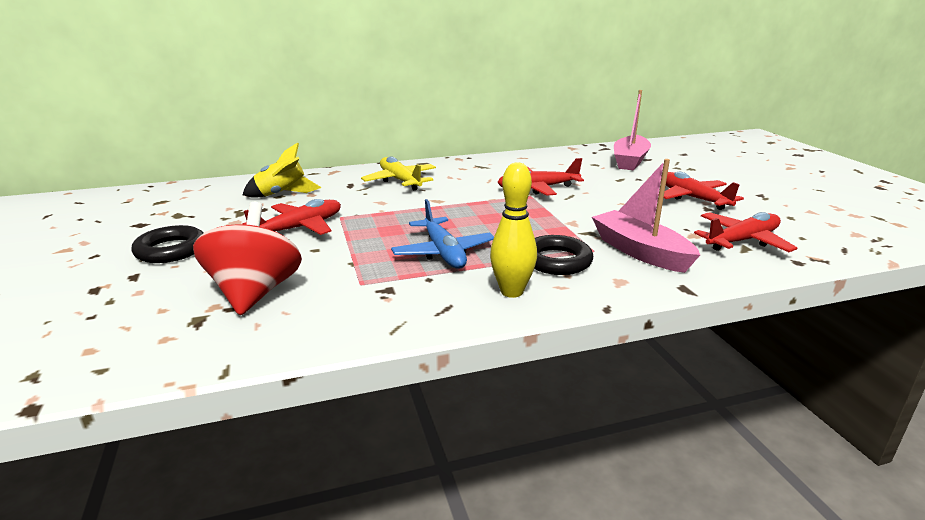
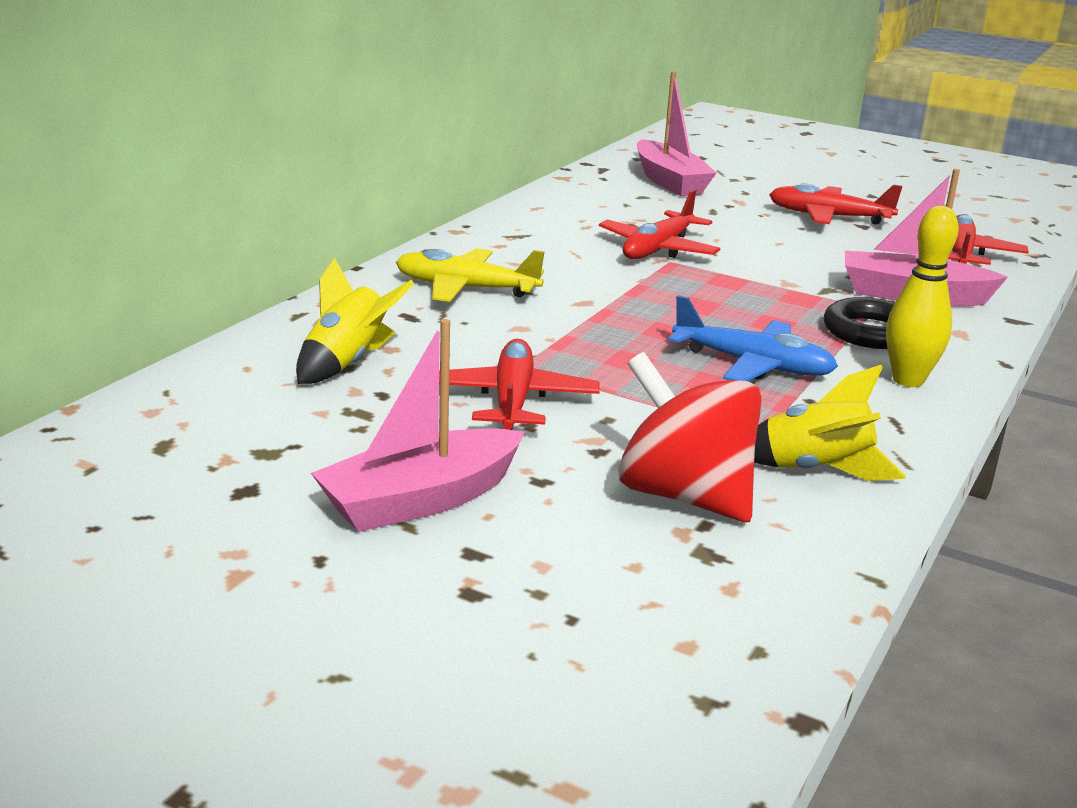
camera: 45 degrees left, 0 degrees up
(171, 250) = (420, 500): black ring -> pink boat
(338, 311) = (816, 470): none -> yellow rocket

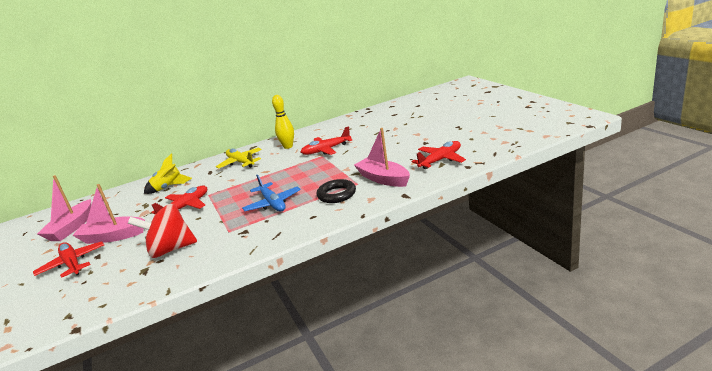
camera: 40 degrees right, 0 degrees up
(670, 182) = (383, 118): pink boat -> pink boat (72, 228)
(684, 496) = (171, 249): red spinning top -> red spinning top turned 90 degrees counterclockwise
(816, 470) = (219, 248): yellow rocket -> none
(828, 217) = (418, 137): red plane -> red plane (72, 264)
(908, 380) = (312, 217): yellow bowling pin -> yellow bowling pin (288, 146)

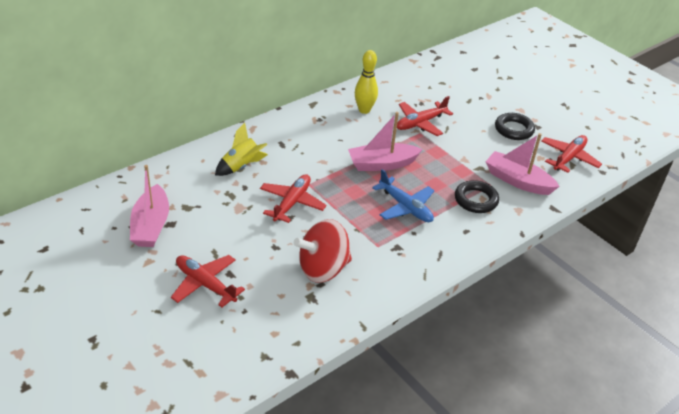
camera: 20 degrees left, 15 degrees up
(113, 237) = (226, 245): pink boat -> pink boat (382, 164)
(241, 162) = (315, 132): yellow plane -> none
(402, 146) = (514, 129): none -> black ring

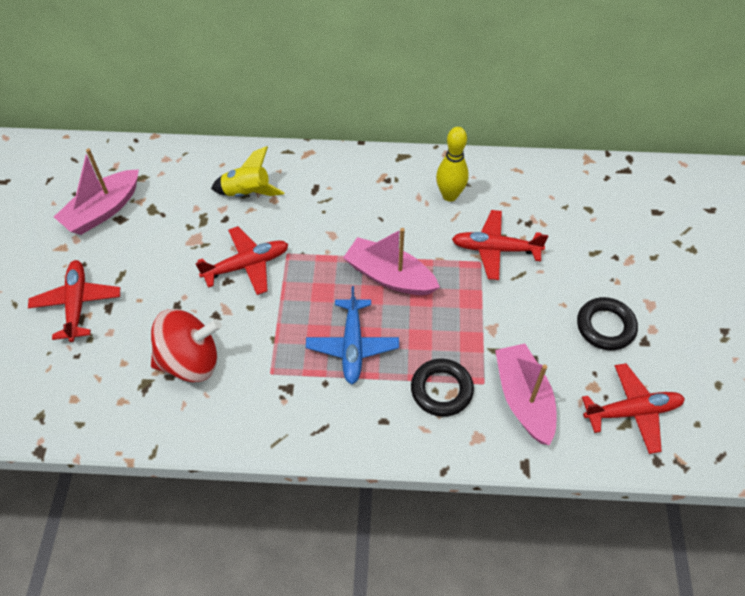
camera: 45 degrees right, 15 degrees up
(323, 269) = (190, 361): red spinning top -> red spinning top turned 150 degrees clockwise

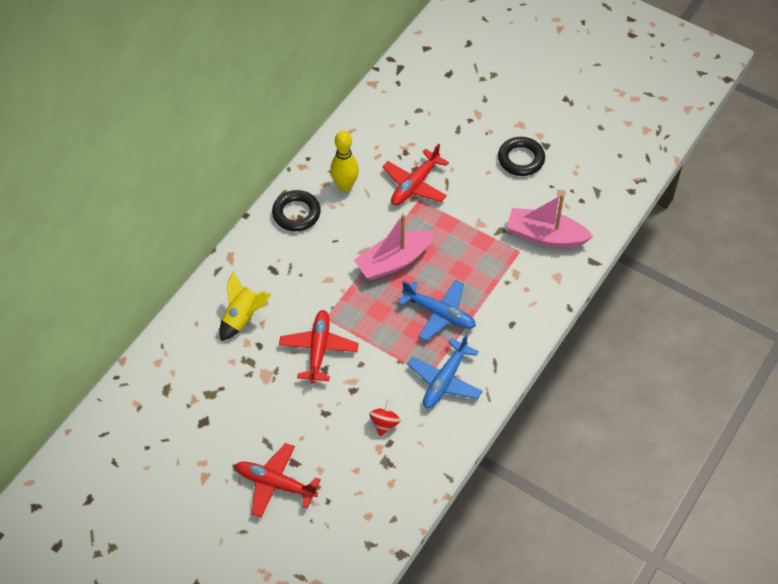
camera: 60 degrees left, 0 degrees up
(103, 210) = (184, 431): pink boat -> none
(190, 361) = (384, 423): red spinning top -> red spinning top, size x0.47
(272, 390) = (445, 380): none -> blue plane
(441, 390) = (509, 278): black ring -> black ring (296, 213)
(632, 411) = (591, 183): red plane -> none

